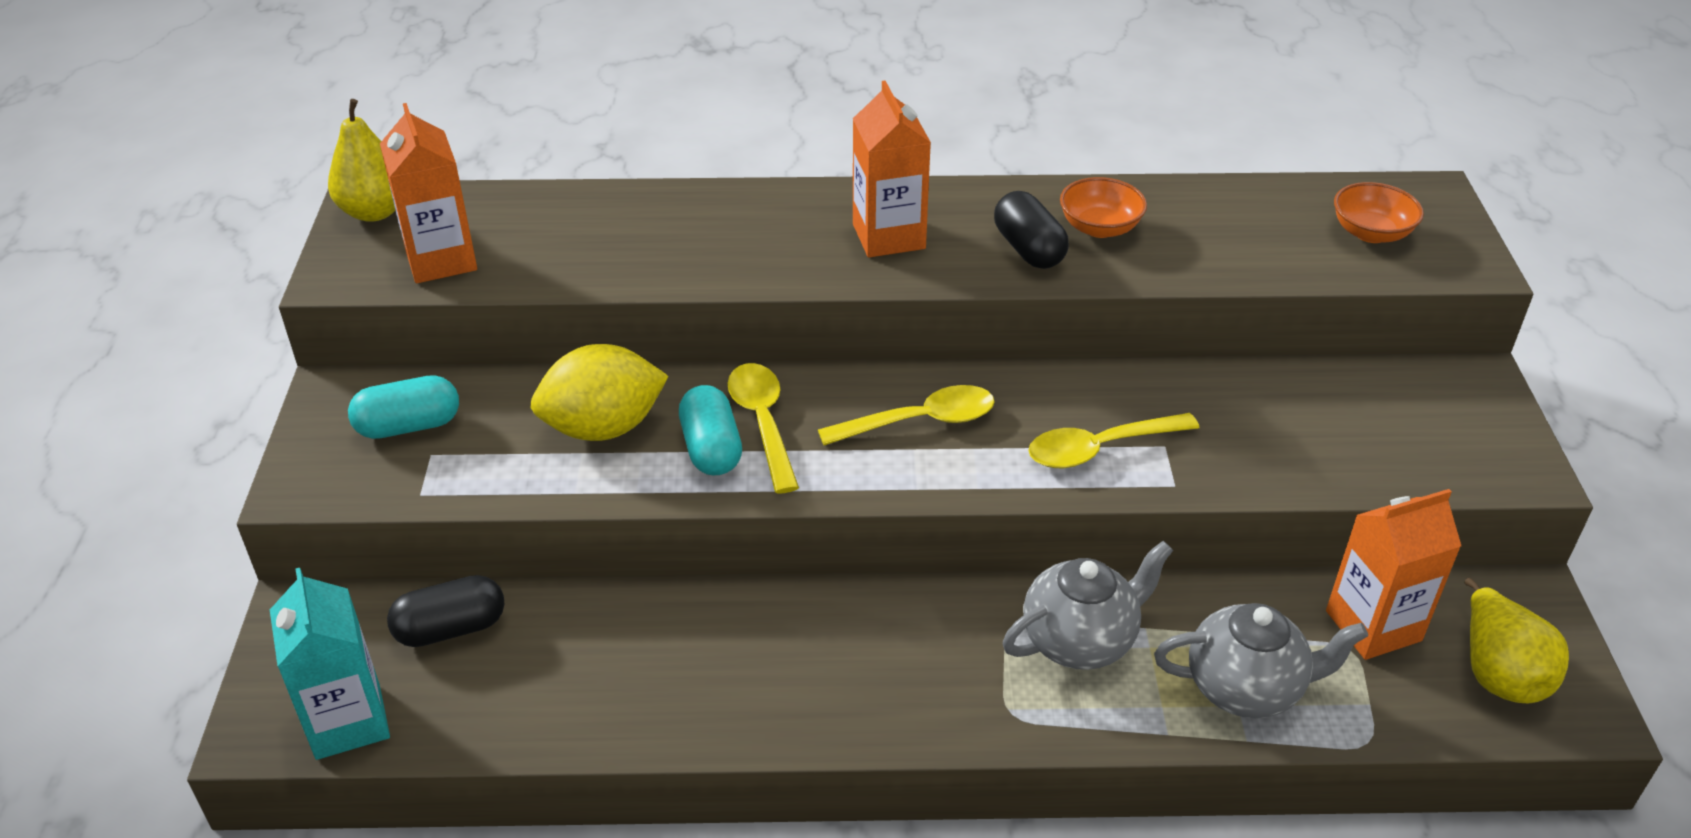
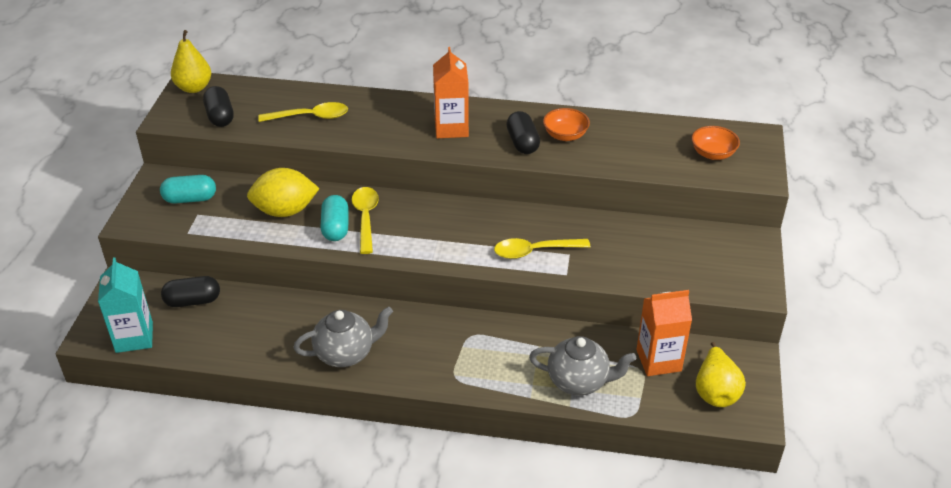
camera: 10 degrees right, 0 degrees up
(441, 260) = (220, 116): orange carton -> black capsule
(919, 421) = (446, 227): yellow spoon -> yellow spoon (310, 117)
(1080, 640) = (502, 347): grey teapot -> grey teapot (346, 353)

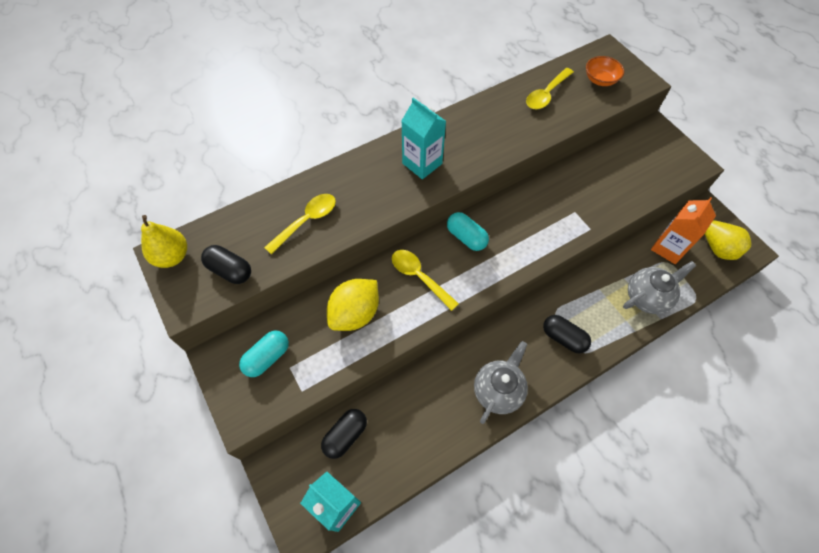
camera: 40 degrees left, 20 degrees up
(335, 228) = (408, 301): turquoise capsule -> turquoise capsule (466, 237)
(451, 128) = (422, 163): orange carton -> turquoise carton
(522, 143) = (482, 145): black capsule -> black capsule (563, 338)
(534, 251) = (554, 224): yellow spoon -> yellow spoon (546, 94)
(565, 135) = (501, 121): orange bowl -> none

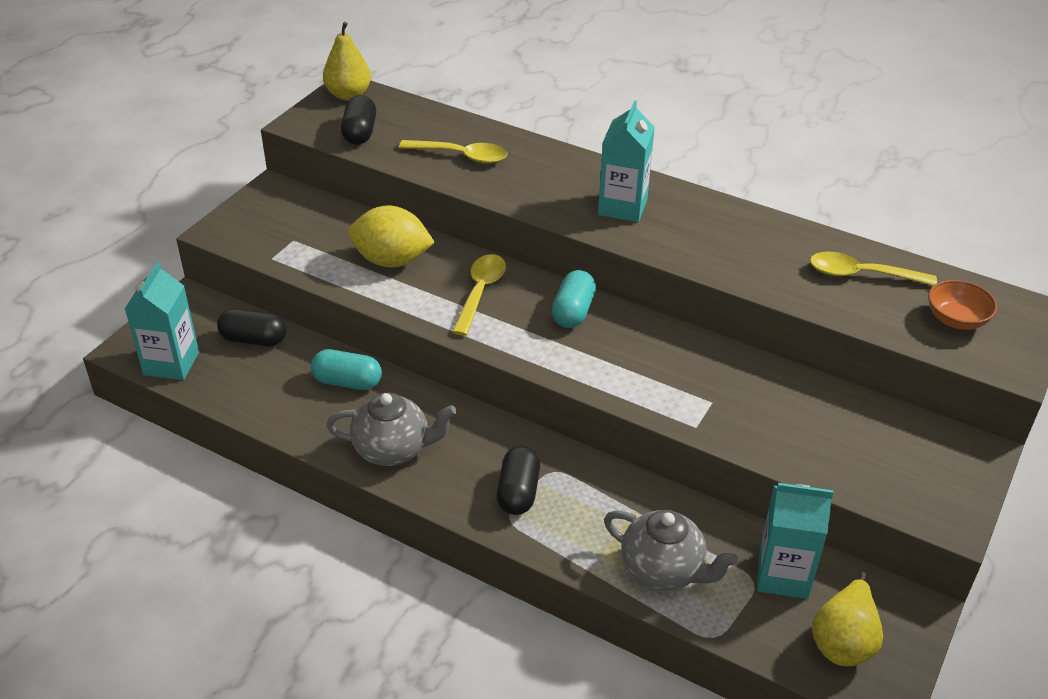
camera: 60 degrees right, 20 degrees down
(267, 357) = (294, 221): turquoise capsule -> turquoise capsule (347, 382)
(668, 248) = (783, 575): orange carton -> turquoise carton

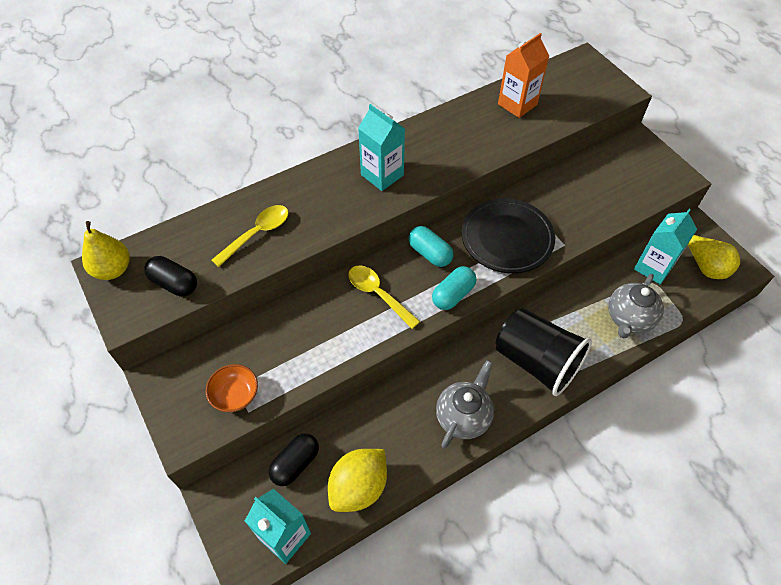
camera: 60 degrees left, 15 degrees up
(347, 382) = (381, 417): turquoise capsule -> turquoise capsule (453, 295)
(392, 261) = (308, 332): yellow lemon -> yellow lemon (359, 487)
(518, 492) = (536, 362): black capsule -> black cup
(656, 369) = (507, 238): none -> black plate
(663, 570) = (629, 319): grey teapot -> grey teapot turned 150 degrees clockwise
(861, 275) = (517, 104): yellow spoon -> orange carton
(956, 319) = (575, 89): orange bowl -> orange bowl (235, 395)

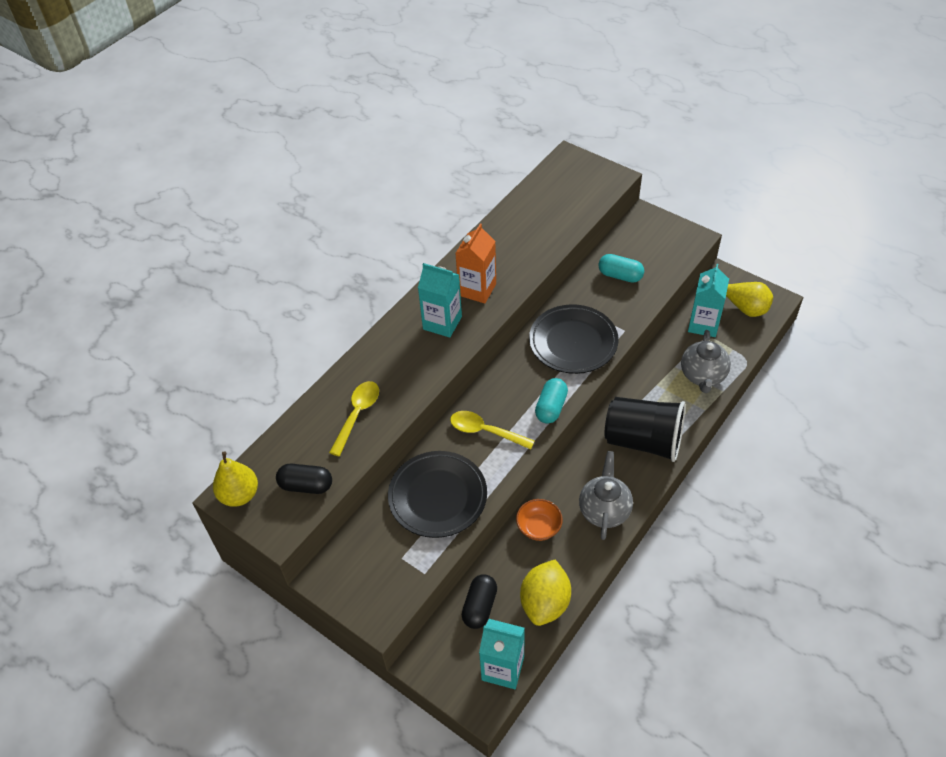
camera: 20 degrees left, 5 degrees down
(235, 395) = (405, 564): orange bowl -> orange bowl (539, 527)
(300, 341) = (438, 497): none -> black plate
(430, 253) = (512, 379): turquoise capsule -> turquoise capsule (620, 276)
(517, 104) = (530, 218): orange carton -> orange carton (477, 289)

